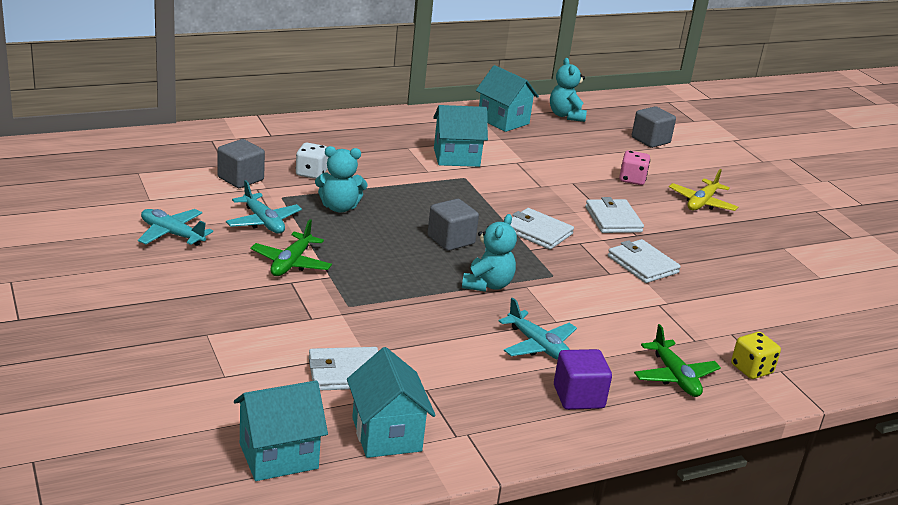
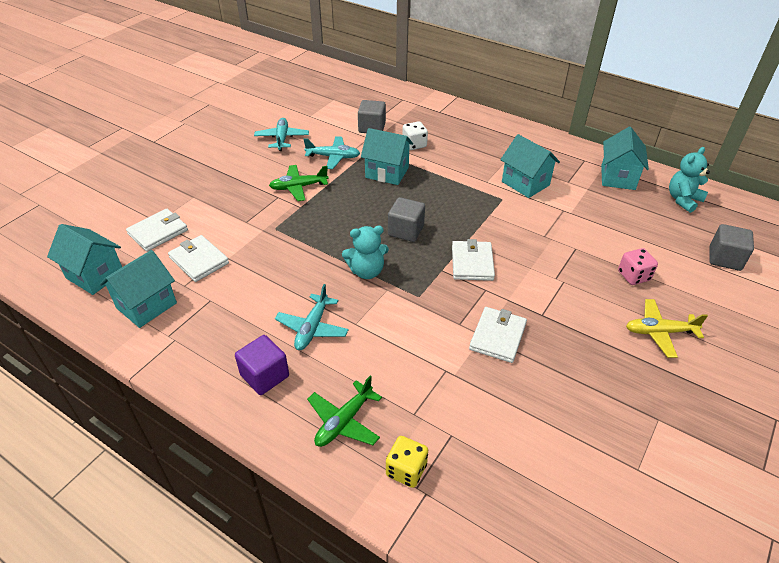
camera: 60 degrees right, 15 degrees up
(263, 222) = (333, 157): turquoise plane -> turquoise plane turned 105 degrees counterclockwise
(339, 207) = (387, 172): turquoise teddy bear -> turquoise house
(613, 219) = (548, 292): white wallet -> white wallet (158, 232)

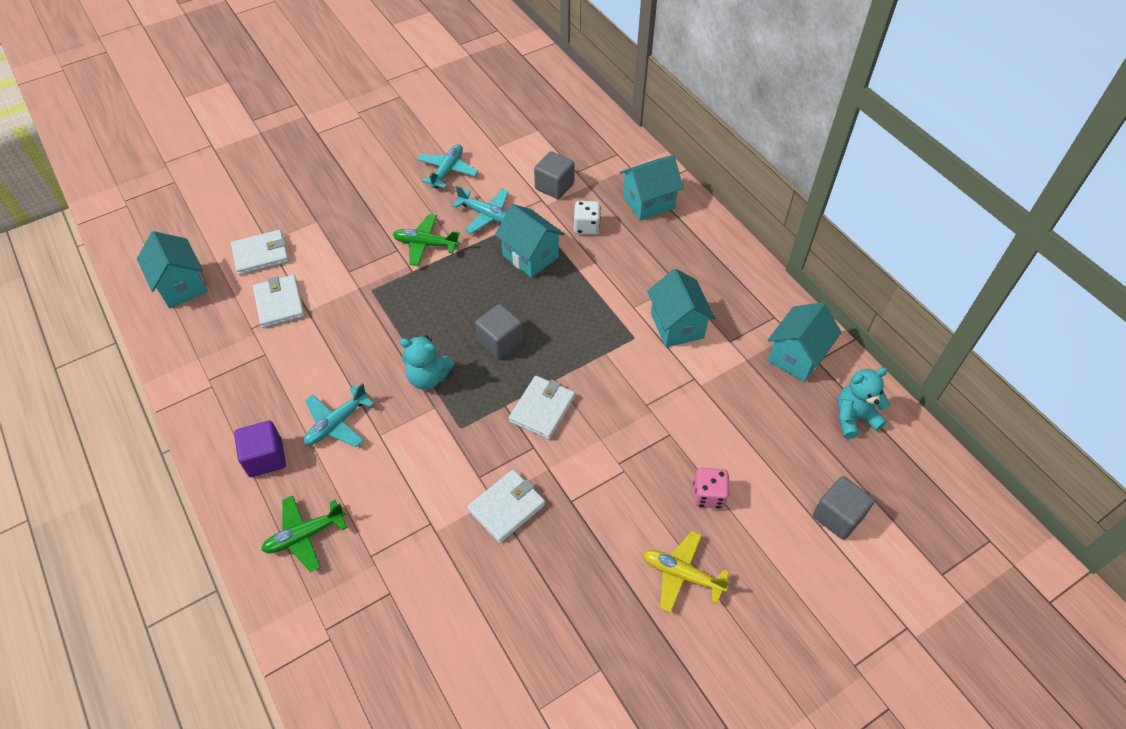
camera: 25 degrees right, 10 degrees up
(146, 305) = (207, 338): turquoise house -> turquoise house (648, 202)
(406, 470) = (327, 608): yellow dice -> none

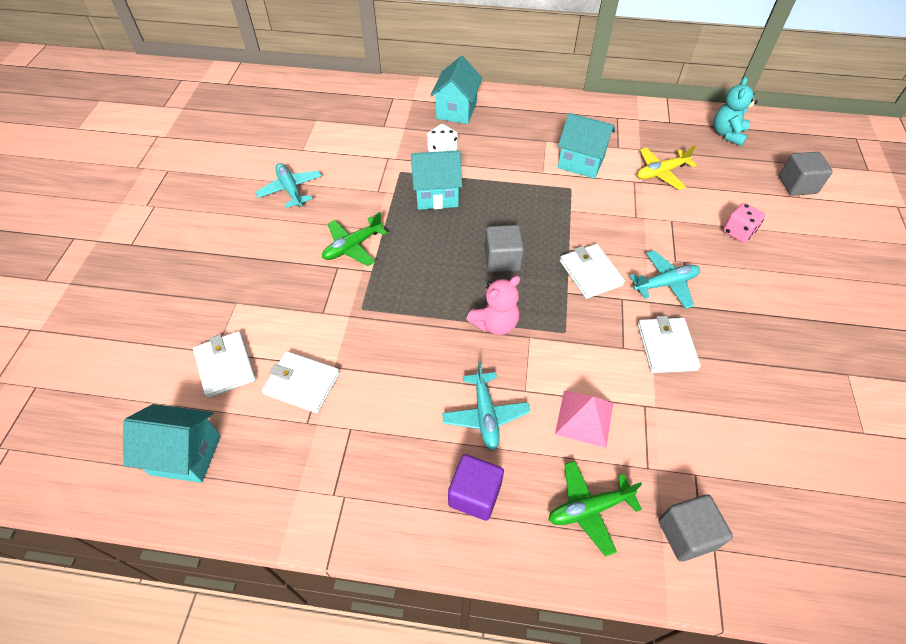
camera: 50 degrees left, 0 degrees up
(261, 254) = (225, 366): white wallet -> white wallet turned 45 degrees counterclockwise
(305, 535) = (589, 509): green plane -> green plane turned 60 degrees clockwise
(384, 488) = (584, 418): none -> pink pyramid
(428, 377) = (495, 323): turquoise teddy bear -> pink teddy bear
(486, 215) = (365, 195): turquoise plane -> turquoise plane (665, 284)
(554, 186) = (383, 144): grey cube -> grey cube (686, 534)
(682, 575) = (794, 283): yellow plane -> yellow plane (661, 173)
(796, 356) = (658, 128): turquoise house -> none

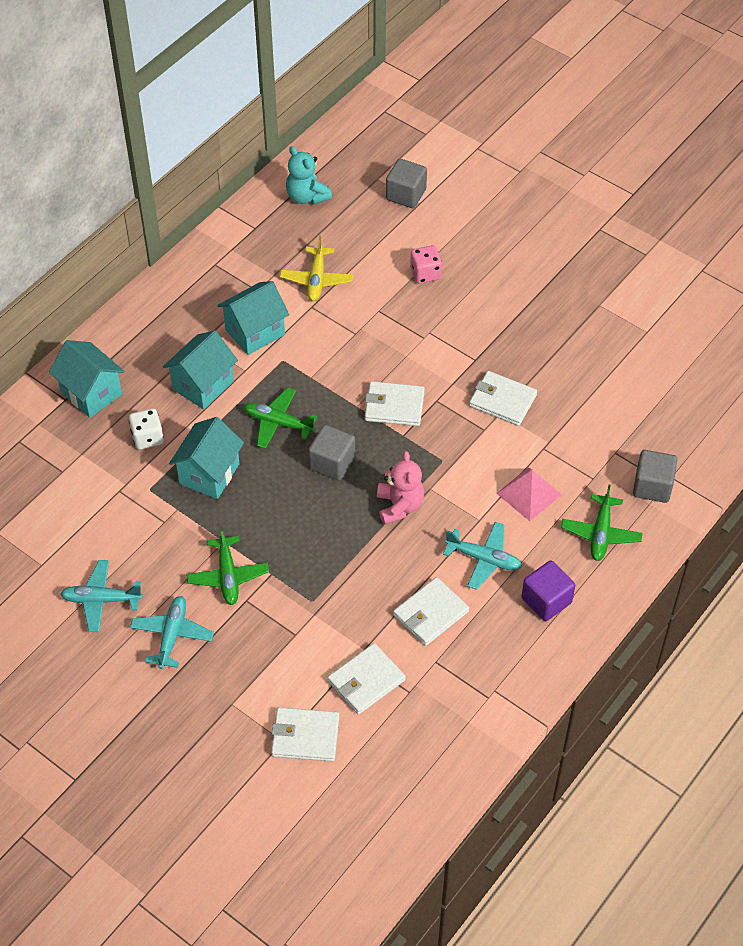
camera: 60 degrees left, 0 degrees up
(186, 455) = (383, 796): turquoise house -> turquoise house (203, 385)
(399, 400) = (430, 613): none -> white wallet
(512, 211) = (278, 423): none -> green plane
(665, 284) = (442, 361): turquoise plane -> turquoise plane (172, 635)

